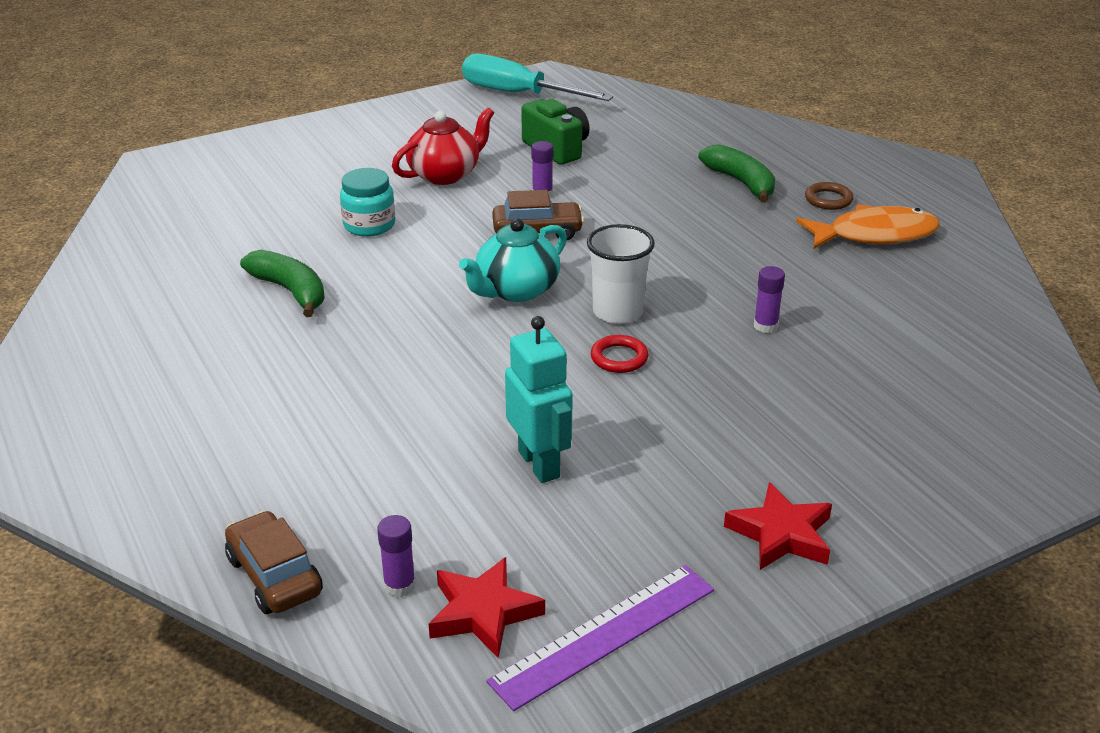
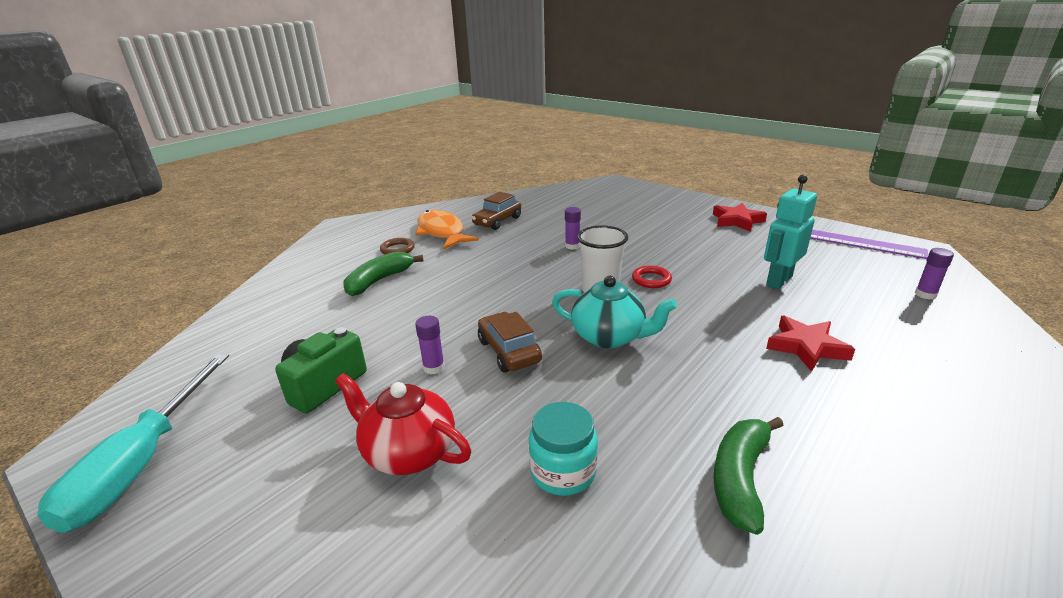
camera: 110 degrees left, 5 degrees down
(274, 576) = (998, 335): brown car -> brown car (497, 221)
(483, 612) = (896, 269): red star -> red star (806, 347)

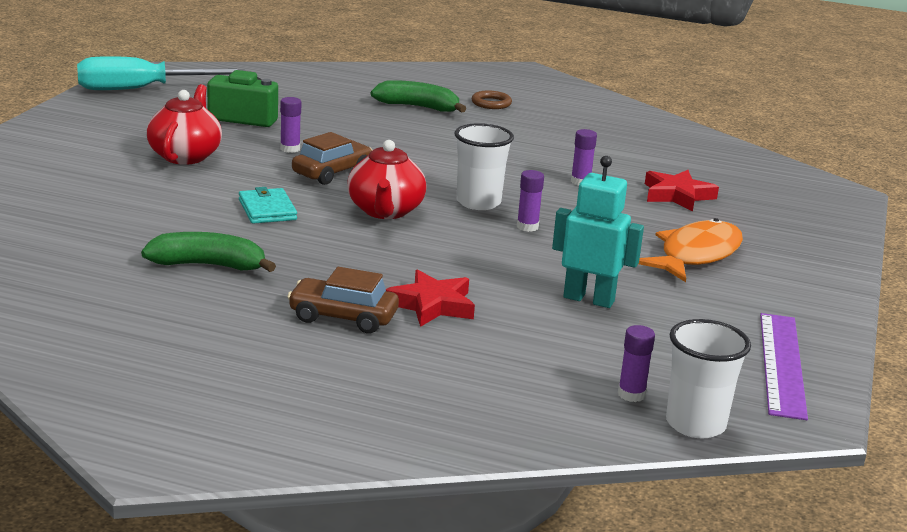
camera: 65 degrees right, 5 degrees down
(441, 232) = (553, 115): orange fish -> orange fish (696, 255)
(497, 221) = (613, 138): brown car -> brown car (343, 317)
(563, 472) = (188, 205): turquoise jar -> none
(591, 409) = (267, 210): none -> turquoise wallet
(609, 337) = (385, 211): turquoise teapot -> red teapot
(651, 280) = (527, 227): red ring -> purple glue stick
(737, 221) = (776, 280): red star -> red star (677, 195)
(955, 282) = (695, 424): none -> white cup

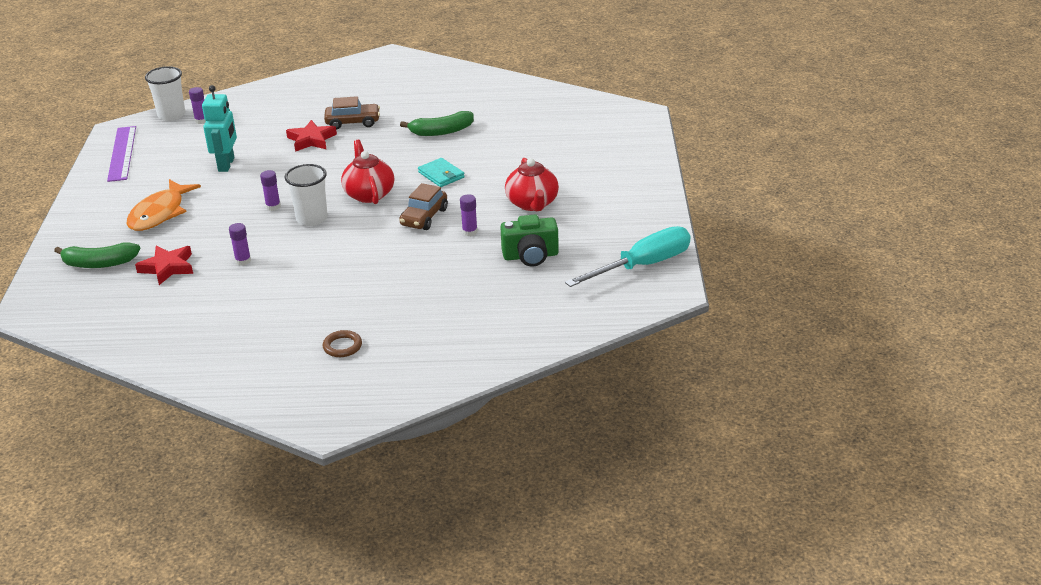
camera: 165 degrees right, 10 degrees up
(418, 107) = (404, 317): green banana -> green banana (99, 263)
(589, 299) = (226, 164): turquoise robot -> turquoise robot turned 90 degrees counterclockwise

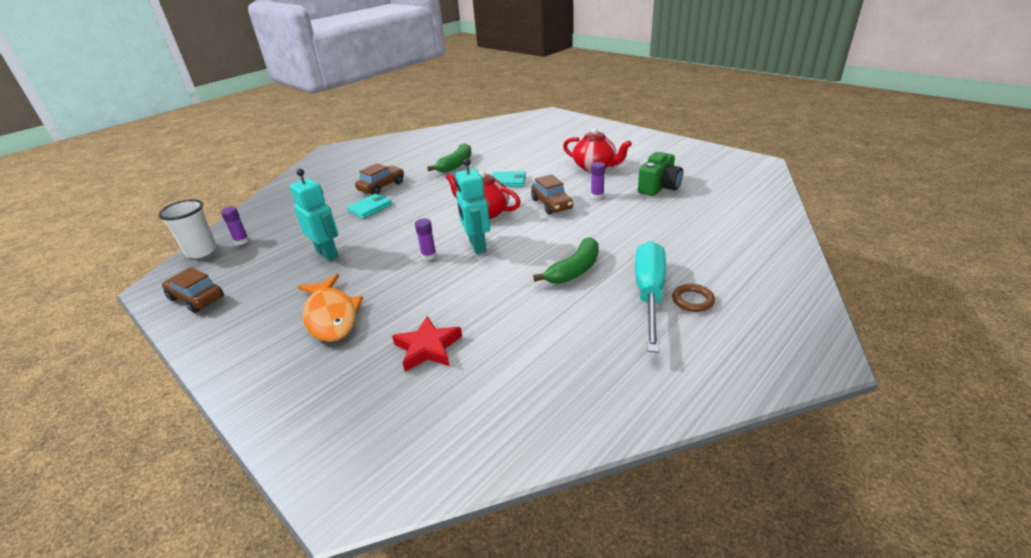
camera: 45 degrees left, 0 degrees up
(99, 263) = (346, 391): green banana -> green banana (574, 270)
(122, 153) = (196, 298): purple ruler -> brown car
(243, 261) = (485, 300): purple glue stick -> none
(311, 140) = (370, 208): red star -> turquoise wallet
(312, 218) = (477, 246): white cup -> turquoise robot
(642, 265) = (719, 161): turquoise screwdriver -> turquoise screwdriver (649, 294)

